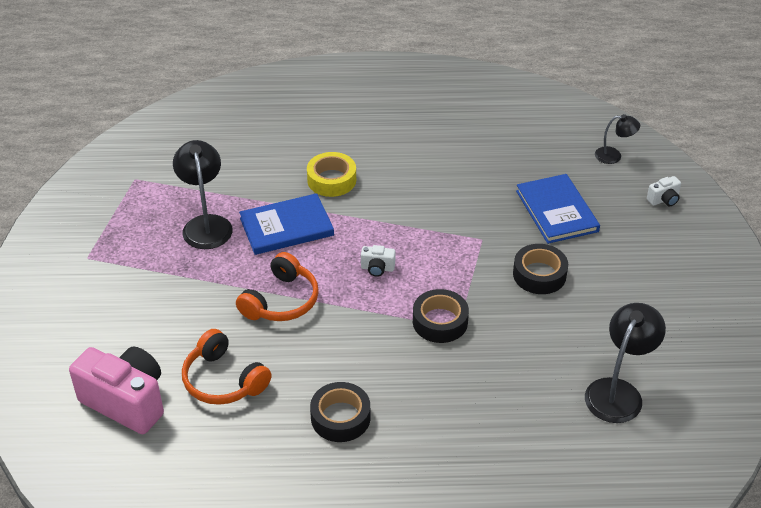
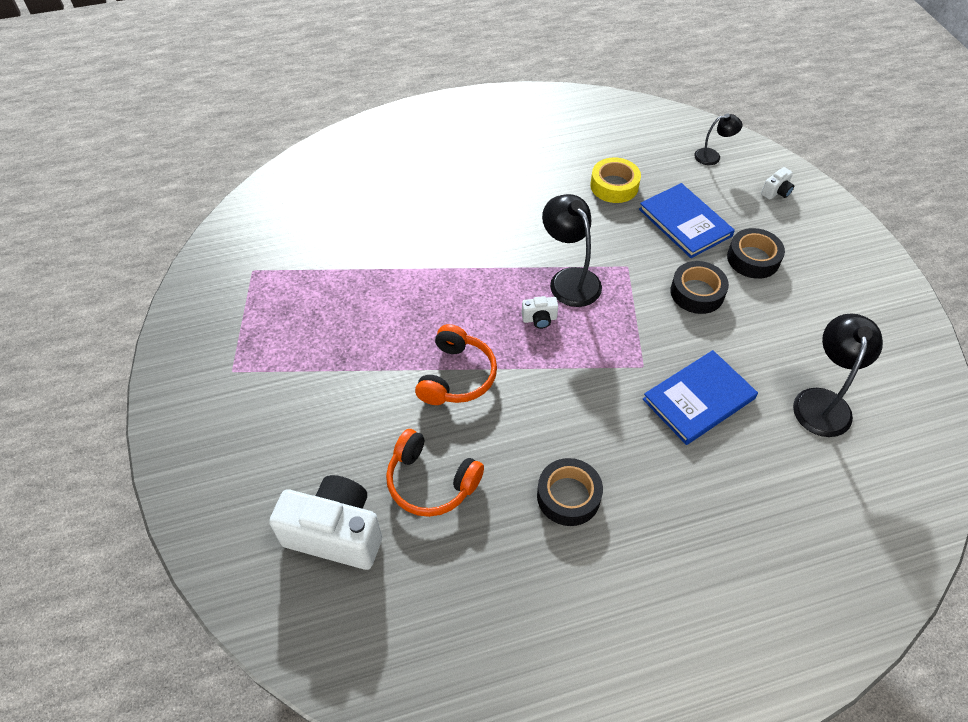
camera: 15 degrees left, 10 degrees up
(126, 402) = (335, 533): pink camera -> white camera
(206, 224) = (346, 306): black lamp -> black lamp (569, 279)
(286, 227) = (431, 292): blue book -> blue book (699, 399)
(331, 180) = (456, 232): yellow tape -> yellow tape (614, 186)
(440, 322) = (624, 364): black tape -> black tape (753, 259)

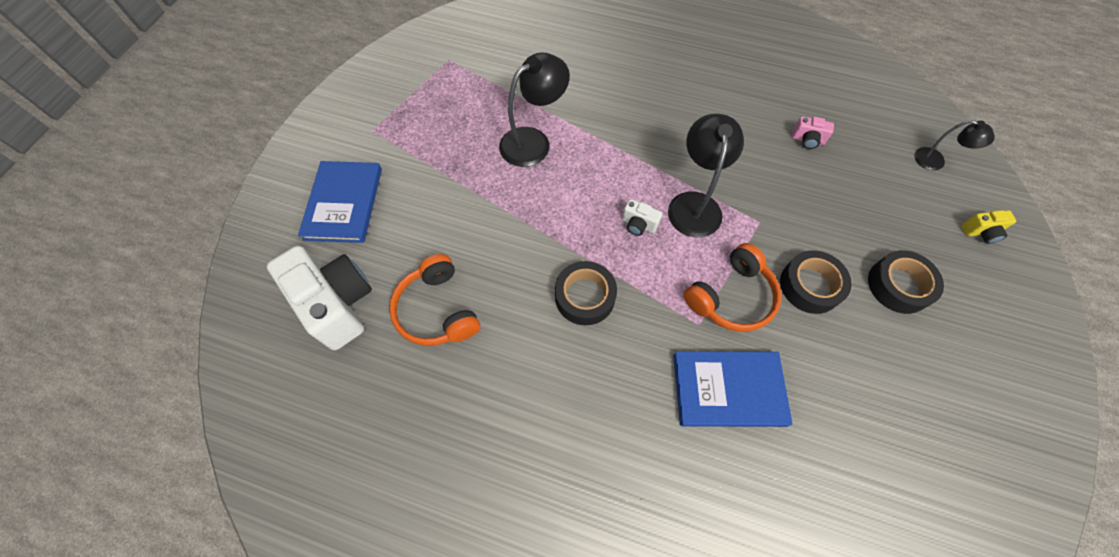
camera: 35 degrees right, 10 degrees up
(457, 376) = (529, 234): orange headphones -> orange headphones (731, 297)
(568, 496) = (535, 399): black tape -> black tape (585, 297)
(614, 186) = (807, 140): yellow tape -> pink camera
(685, 222) = (852, 211): blue book -> blue book (344, 203)
(776, 192) = (980, 232): white camera -> yellow camera
(822, 401) = (859, 477): black lamp -> black lamp (533, 141)

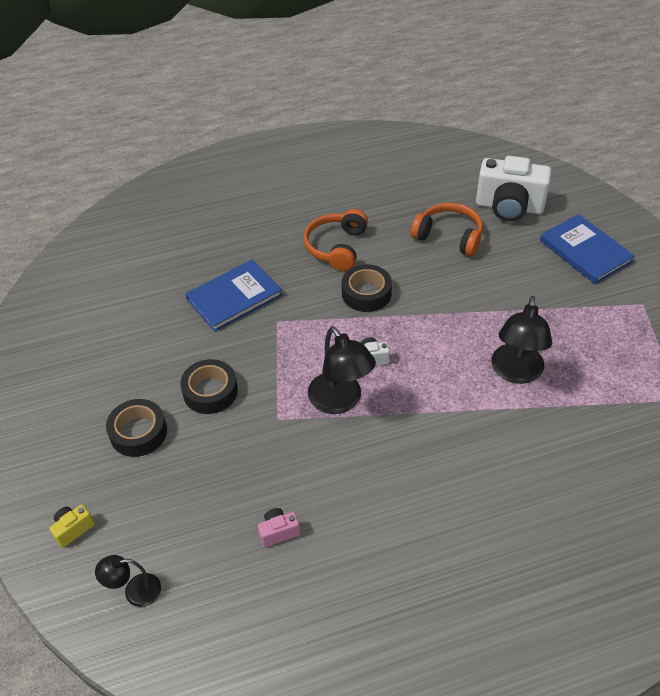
camera: 145 degrees right, 15 degrees down
(731, 297) = (265, 350): orange headphones -> orange headphones (336, 247)

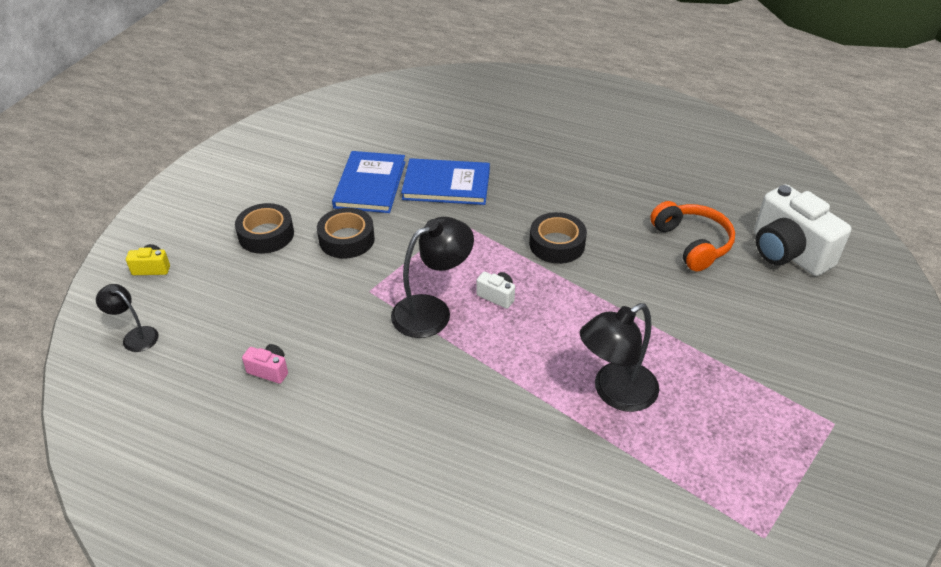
camera: 40 degrees right, 5 degrees down
(336, 247) = (575, 194): orange headphones -> none
(340, 401) = (432, 311): black lamp -> black lamp turned 135 degrees counterclockwise
(585, 251) = (826, 337): blue book -> blue book (370, 184)

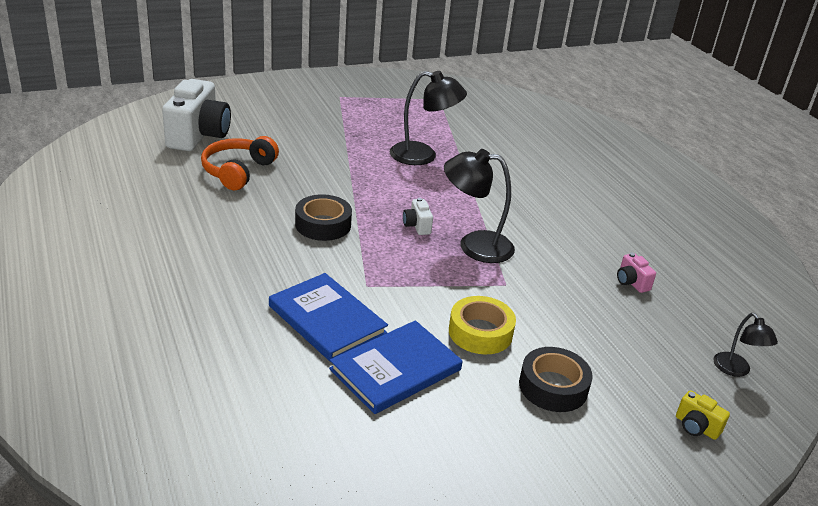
camera: 140 degrees left, 10 degrees down
(346, 239) = (480, 332): black tape -> yellow tape

